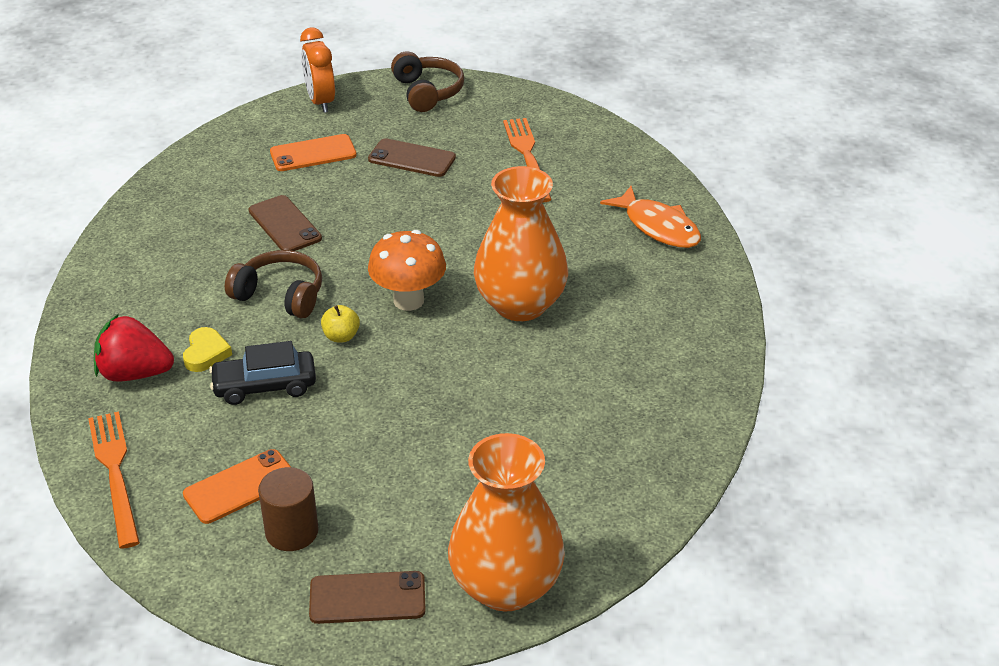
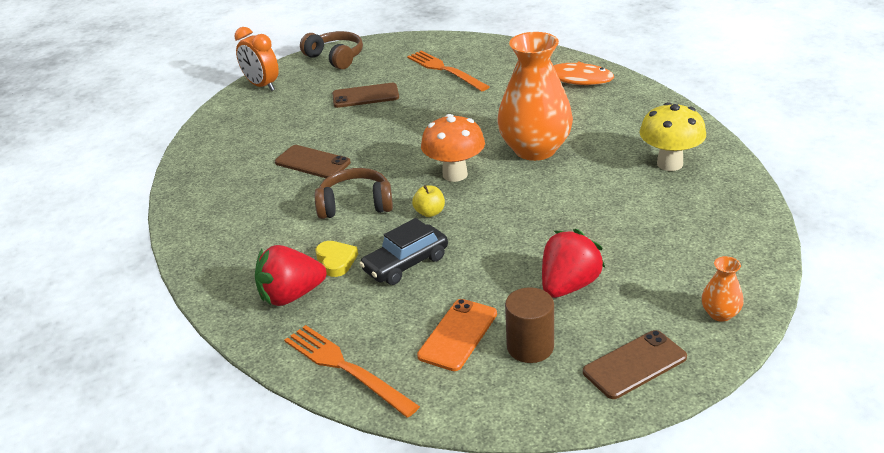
camera: 25 degrees left, 5 degrees down
(313, 153) = (288, 116): orange phone -> none
(392, 483) = (568, 285): none -> red strawberry
(506, 586) = (720, 314): orange vase -> orange vase, size x0.42
(645, 386) = (669, 164): none -> yellow mushroom

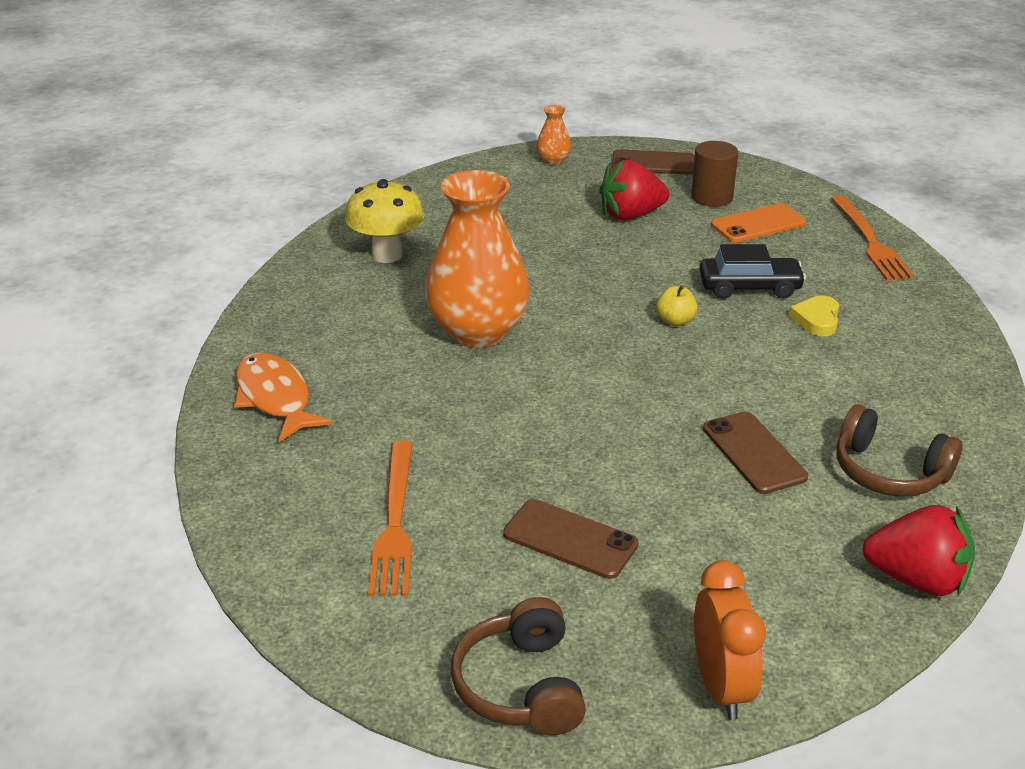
camera: 145 degrees left, 0 degrees up
(291, 296) = (885, 309): red strawberry -> red strawberry (916, 579)
(355, 205) = (746, 367): brown headphones -> brown headphones (889, 471)
(455, 174) = (600, 347): orange mushroom -> none

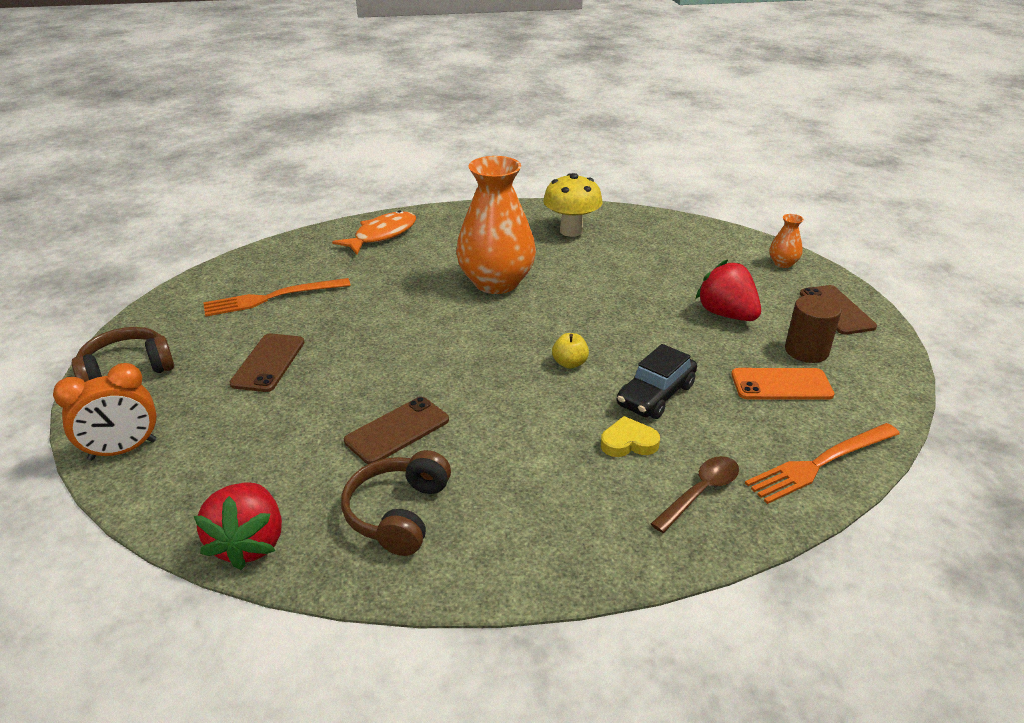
camera: 70 degrees right, 0 degrees up
(749, 287) = (656, 395): black car -> black car turned 60 degrees clockwise
(758, 224) = (781, 385): orange phone -> orange phone turned 45 degrees counterclockwise
(893, 303) = (700, 492): none -> brown spoon

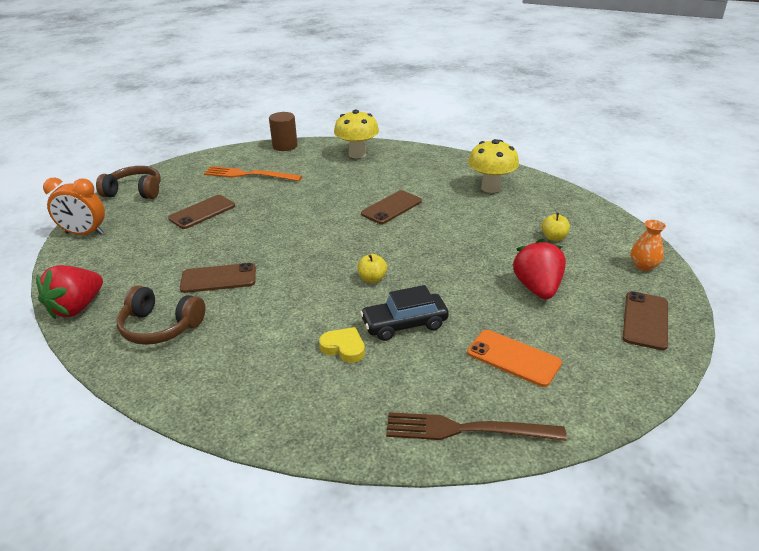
camera: 35 degrees right, 0 degrees up
(382, 235) = (357, 154): orange fish -> yellow mushroom
(398, 513) = (160, 327): brown headphones -> brown headphones turned 120 degrees counterclockwise
(496, 282) = (391, 207): orange vase -> brown phone
(685, 262) = (553, 237): none -> yellow apple
(700, 492) = (348, 404): brown spoon -> none
(806, 351) = (571, 341): brown cylinder -> brown cylinder (285, 146)
(820, 463) = (467, 429): orange fork -> brown fork

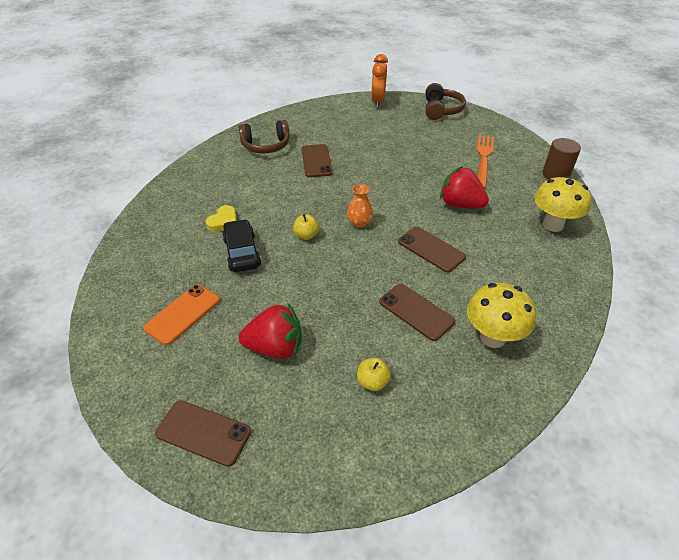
camera: 90 degrees right, 10 degrees up
(77, 308) = (292, 115): red strawberry -> red strawberry (460, 205)
(160, 327) = (266, 146): brown headphones -> brown headphones turned 120 degrees counterclockwise
(202, 212) = (411, 143): brown phone -> brown phone (416, 312)
(467, 429) = (122, 278): brown fork -> none
(643, 266) = (304, 466): orange vase -> orange vase (359, 223)

